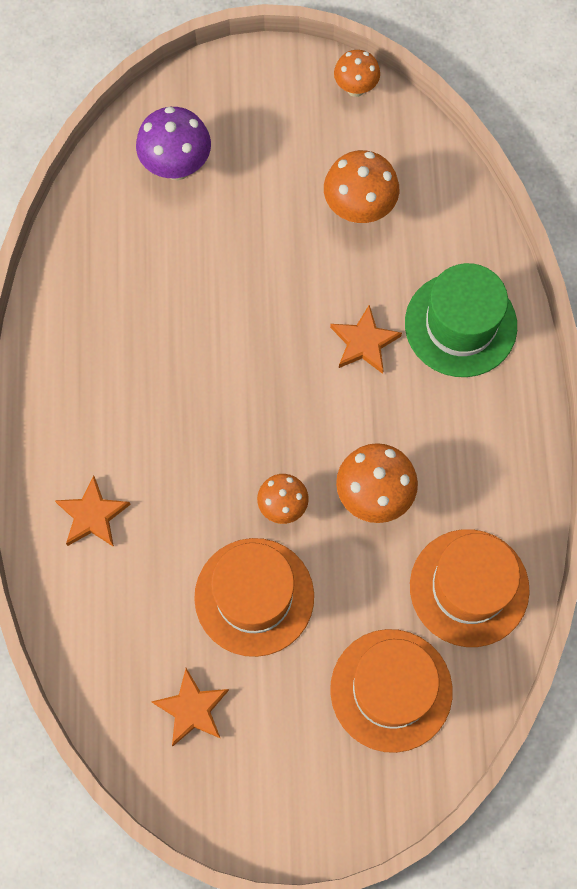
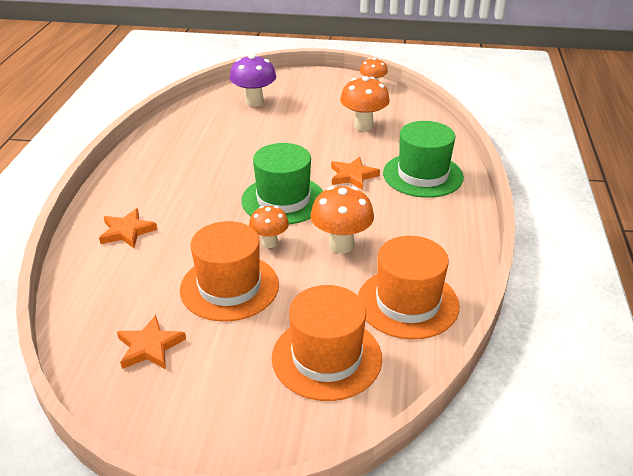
camera: 10 degrees right, 35 degrees down
(280, 414) = (283, 200): none -> green hat

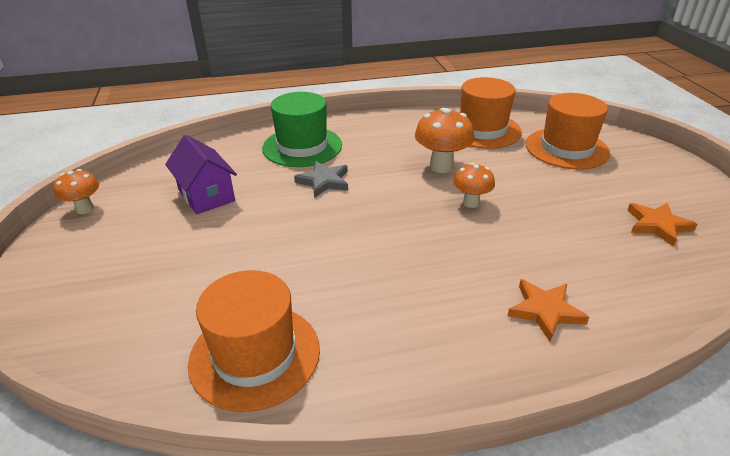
camera: 110 degrees left, 0 degrees up
(229, 287) = (549, 207): orange hat -> orange hat (255, 355)
(254, 102) = (143, 311): purple mushroom -> none
(283, 200) = (396, 213): green hat -> none
(352, 176) = (324, 182): orange star -> grey star
(363, 126) = (206, 195): orange mushroom -> purple house

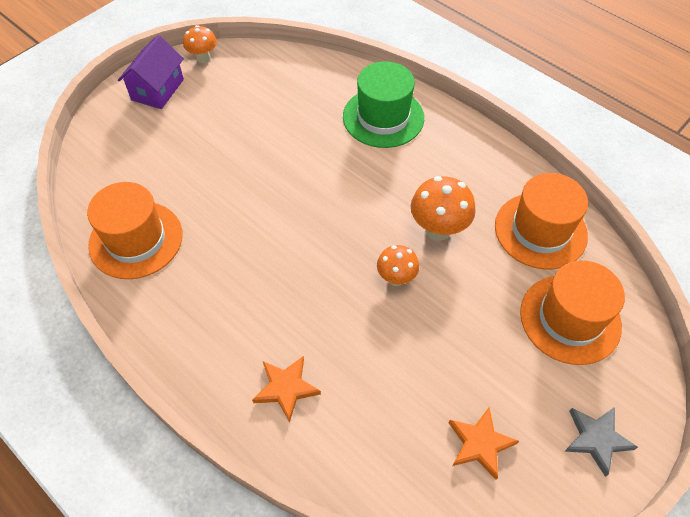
camera: 55 degrees right, 20 degrees up
(206, 195) = (268, 107): purple house -> purple house (157, 90)
(324, 182) = (343, 163): grey star -> grey star (596, 439)

